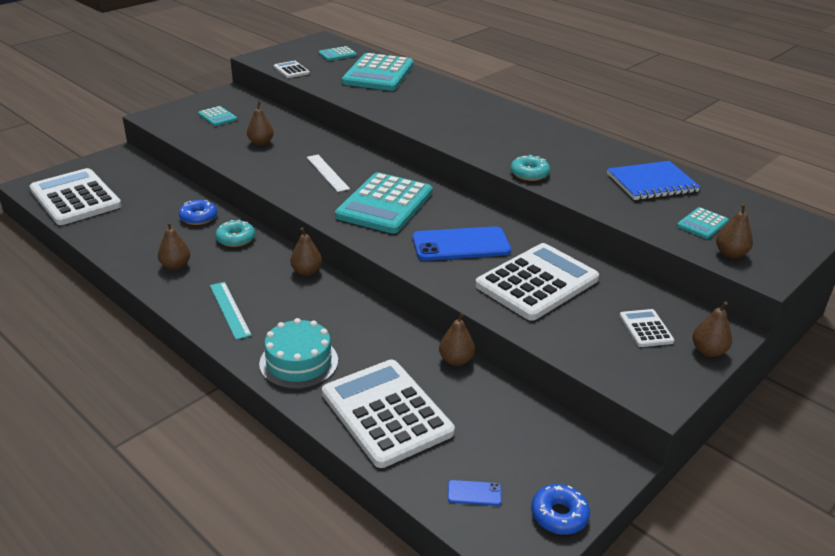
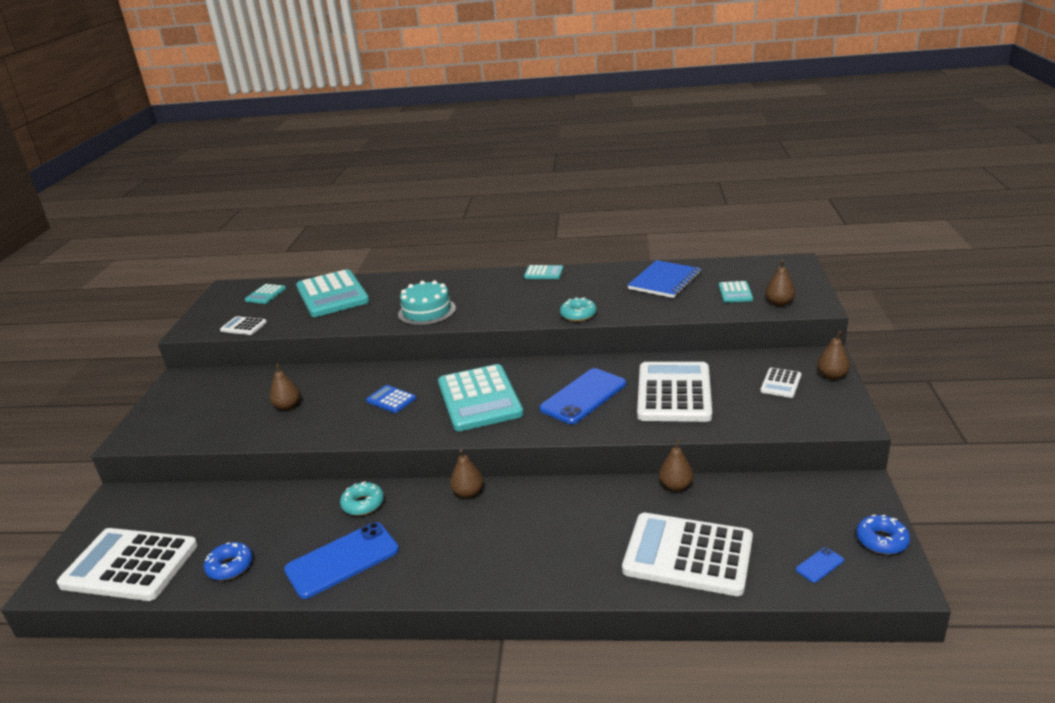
camera: 35 degrees left, 5 degrees down
(175, 266) = (342, 560): brown pear -> blue phone
(198, 217) = (297, 507): blue donut -> blue donut (230, 566)
(217, 117) = (204, 405): turquoise calculator -> turquoise calculator (543, 273)
(230, 309) = (451, 563): turquoise ruler -> none
(299, 362) = (570, 564): turquoise cake -> turquoise cake (427, 311)
(327, 173) = (391, 400): white ruler -> blue calculator
(645, 329) = (781, 383): white calculator -> white calculator turned 105 degrees counterclockwise

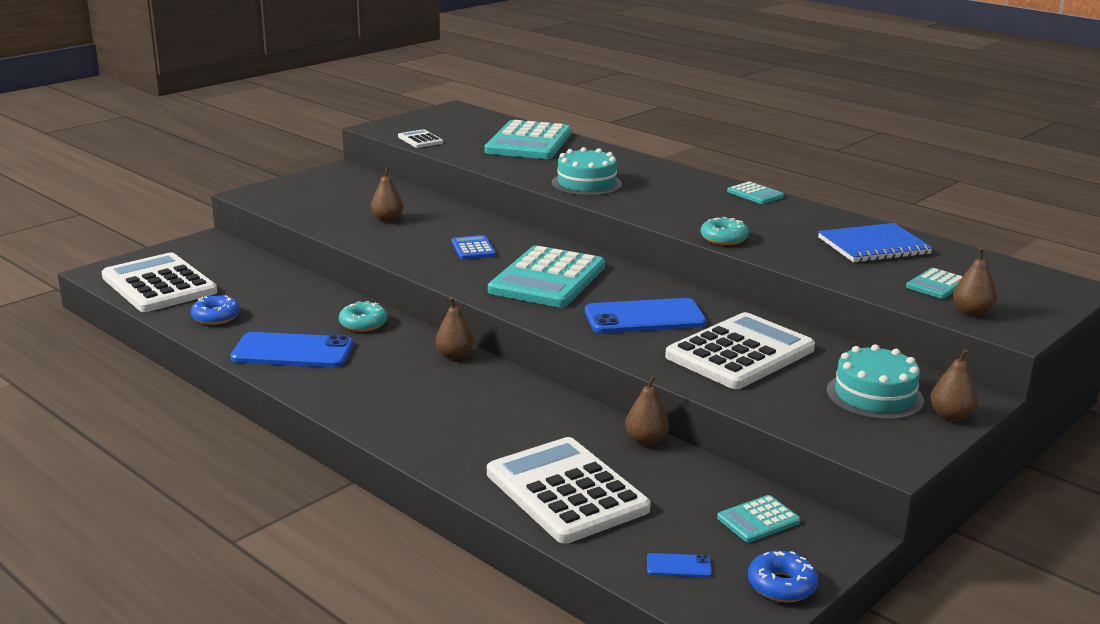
camera: 35 degrees right, 5 degrees down
(265, 294) = (475, 123): turquoise calculator -> turquoise calculator (758, 520)
(781, 383) = (874, 396): white calculator -> turquoise cake

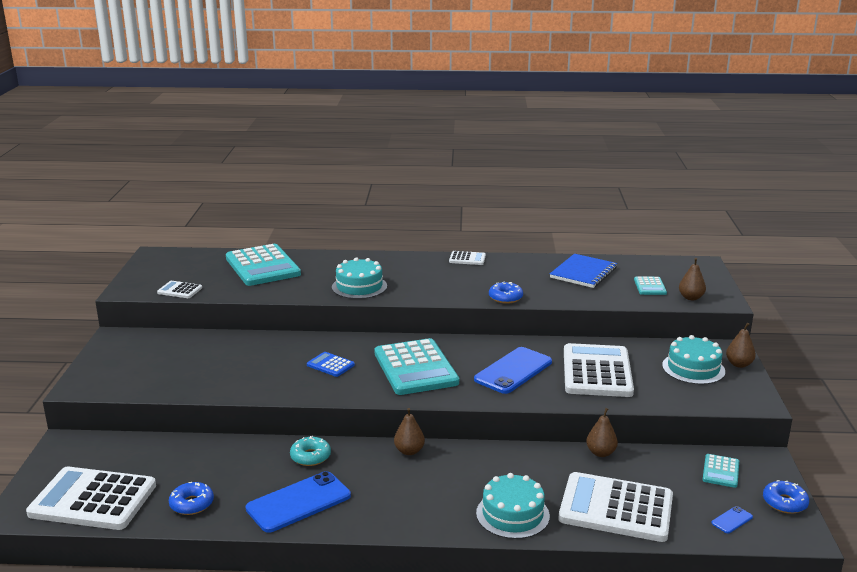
camera: 40 degrees left, 0 degrees up
(387, 219) = (230, 366): brown pear -> none
(453, 446) = (512, 514): none -> turquoise cake
(724, 238) = (505, 298): turquoise donut -> blue donut
(755, 194) = (467, 259): turquoise calculator -> white calculator

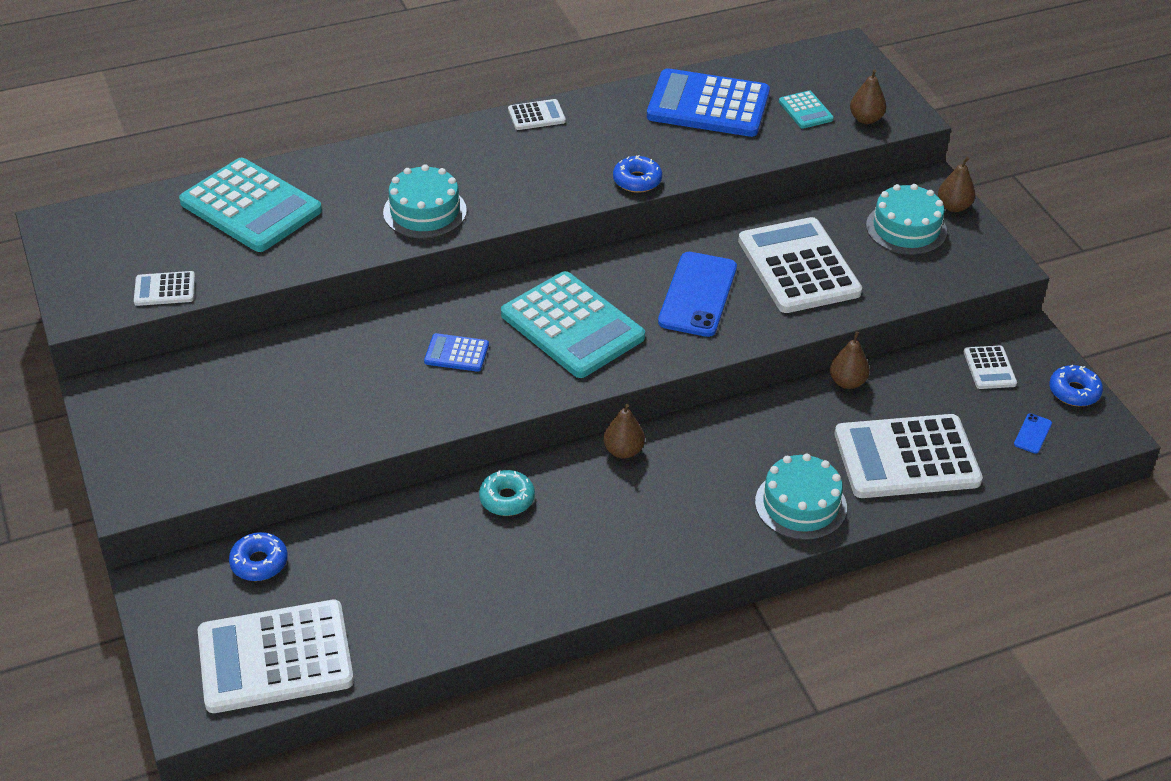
camera: 25 degrees left, 20 degrees up
(192, 504) = (410, 619): blue donut -> blue donut (259, 562)
(298, 502) = (542, 571): blue phone -> none
(583, 273) = (708, 105): blue notebook -> blue calculator
(720, 471) = (989, 368): turquoise calculator -> white calculator

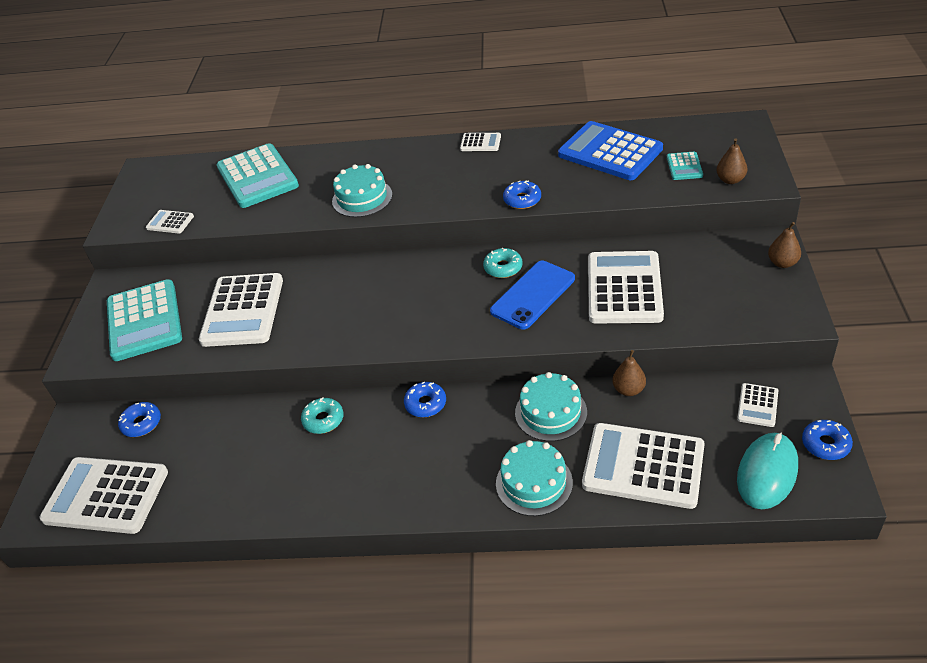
camera: 30 degrees right, 0 degrees up
(331, 387) = (243, 311): none -> white calculator
(456, 353) = (337, 304): blue calculator -> none
(572, 326) = (427, 300): turquoise calculator -> turquoise calculator (144, 321)
(623, 451) = (425, 404): brown pear -> blue donut
(642, 269) = (503, 268): none -> turquoise donut
(906, 228) = (731, 274): turquoise cake -> turquoise cake (551, 412)
(1032, 434) = (767, 473): blue phone -> turquoise mouse

